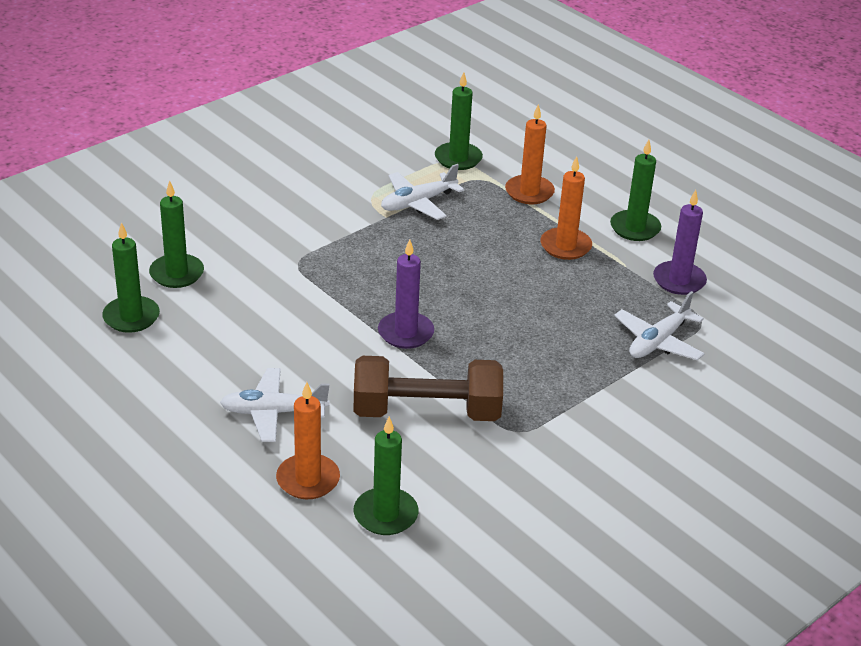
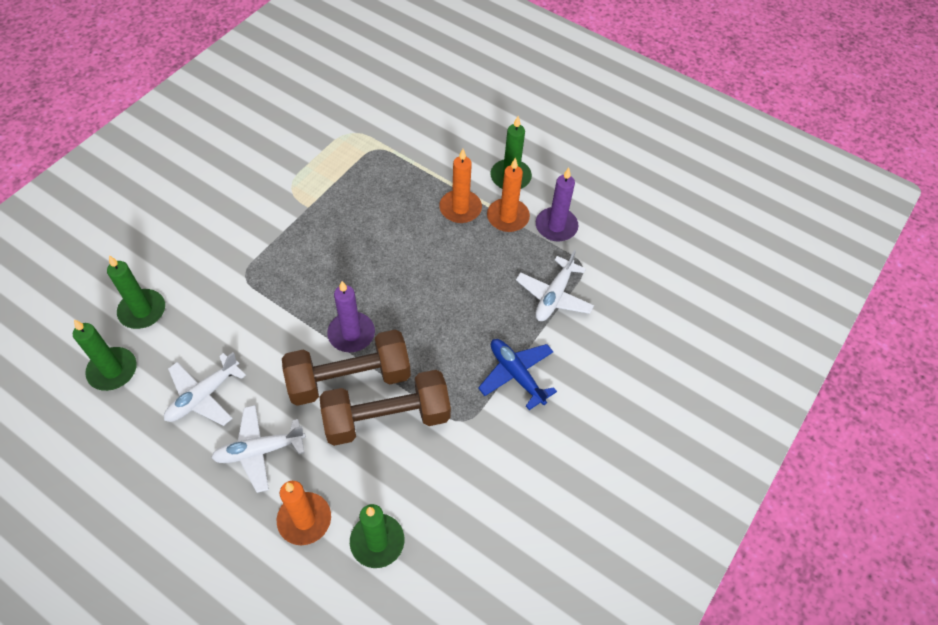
camera: 15 degrees left, 20 degrees up
(392, 371) = (349, 379): none -> brown dumbbell
(418, 202) = (331, 185): white plane -> white plane (203, 396)
(458, 158) = (354, 129): green candle -> none
(529, 192) = (419, 155): orange candle -> orange candle (508, 217)
(592, 402) = (516, 375): none -> blue plane

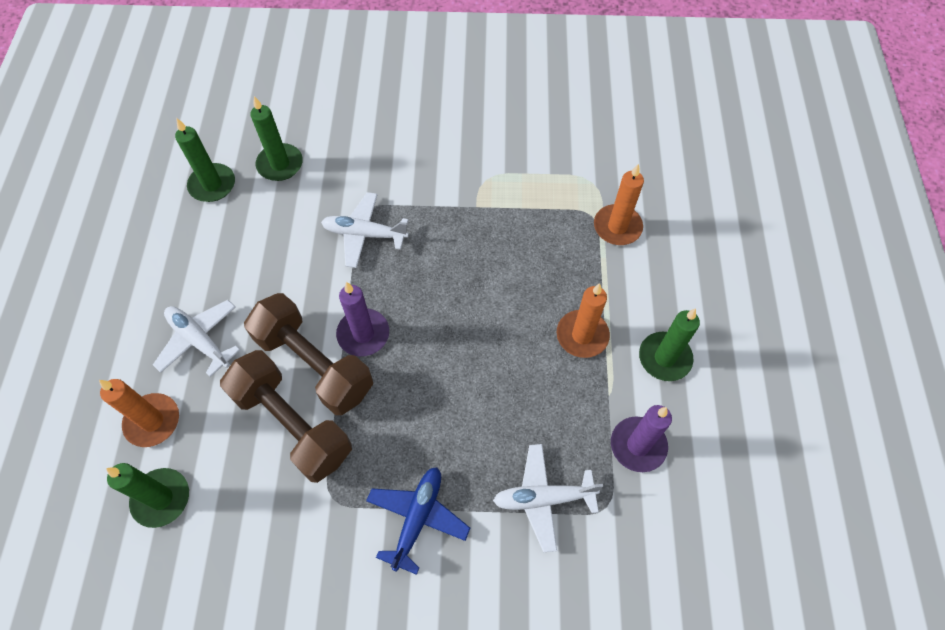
camera: 60 degrees right, 5 degrees up
(203, 396) = (227, 262): white plane -> white plane (365, 234)
(508, 217) = (609, 388): orange candle -> orange candle (617, 227)

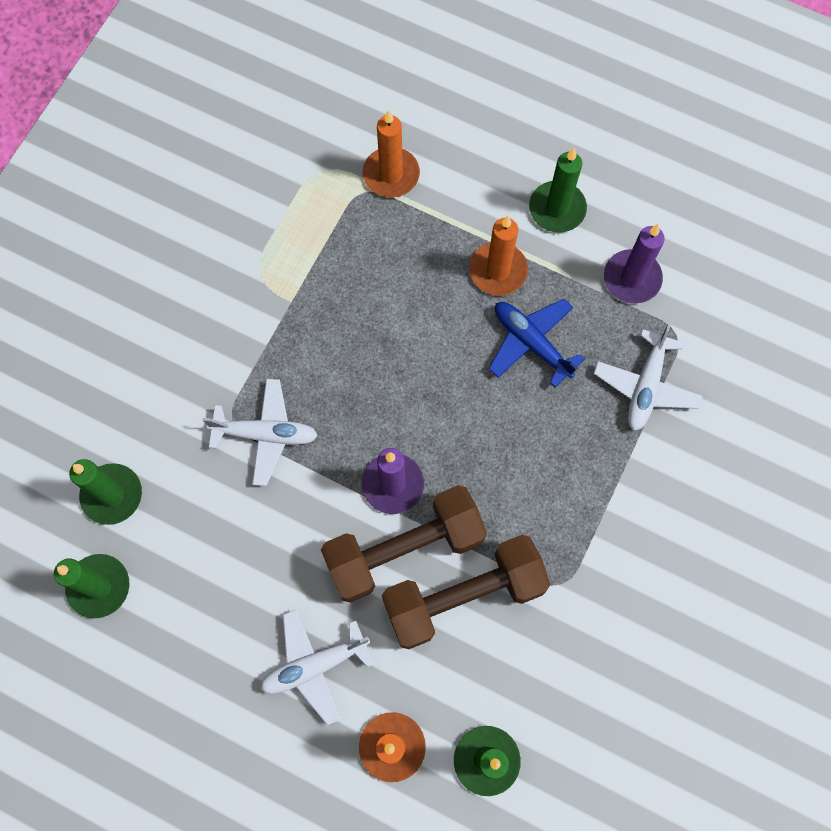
camera: 65 degrees left, 10 degrees up
(365, 234) = (265, 434): white plane -> white plane turned 120 degrees counterclockwise
(418, 518) = (616, 509): blue plane -> blue plane (531, 343)

